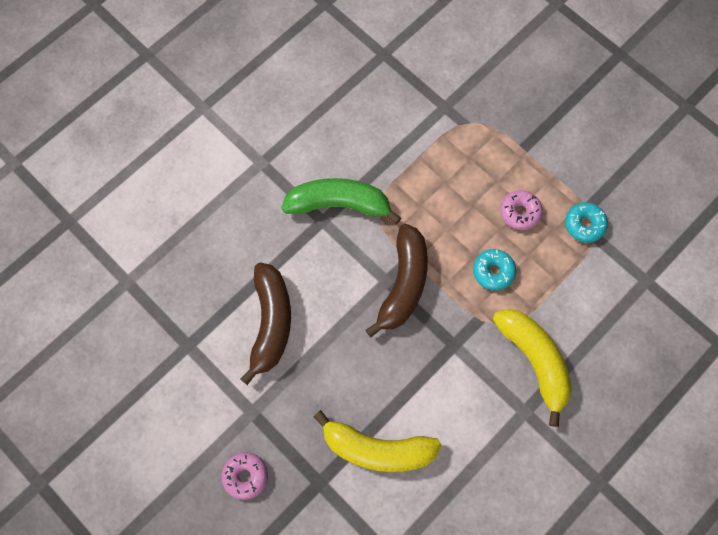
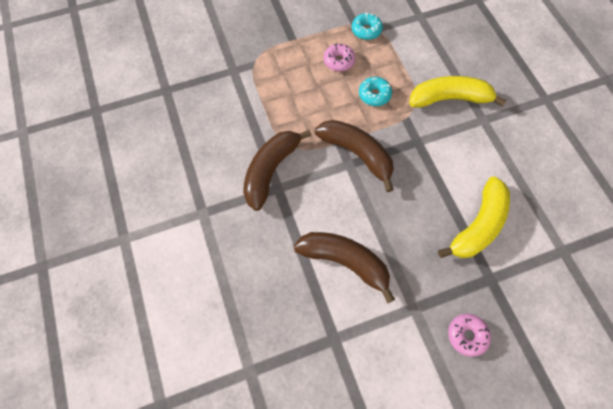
camera: 65 degrees left, 5 degrees down
(339, 204) = (271, 170): green banana -> brown banana

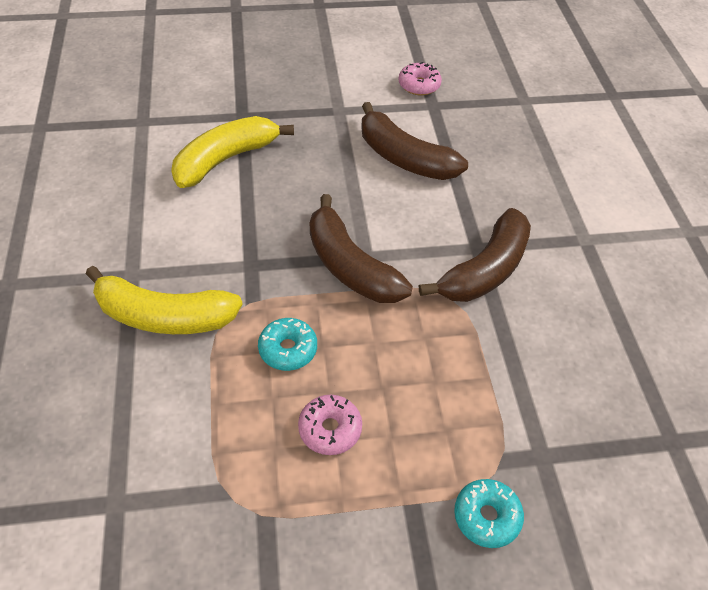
camera: 170 degrees left, 15 degrees down
(366, 30) = (249, 490): turquoise donut -> turquoise donut (486, 517)
(467, 335) = (294, 83): pink donut -> pink donut (419, 85)

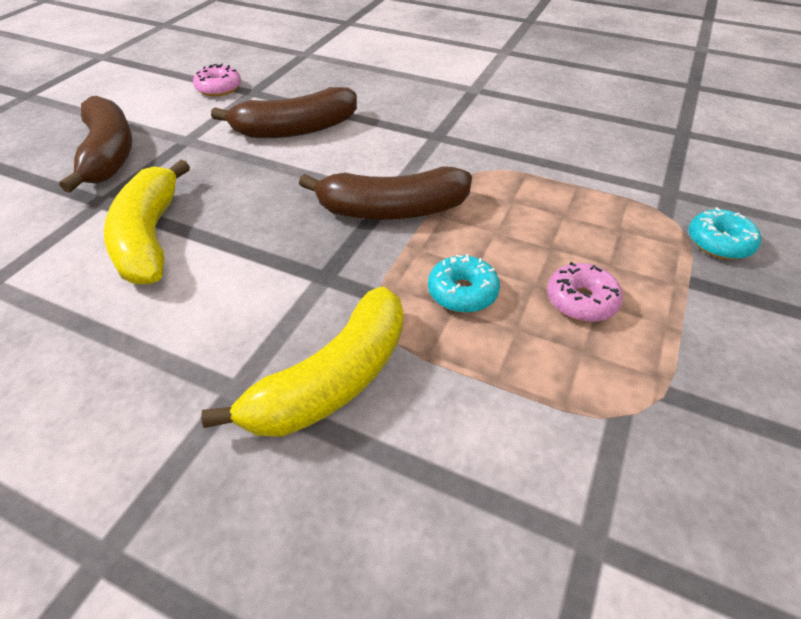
camera: 55 degrees left, 5 degrees down
(485, 270) = (465, 142): brown banana -> brown banana (109, 154)

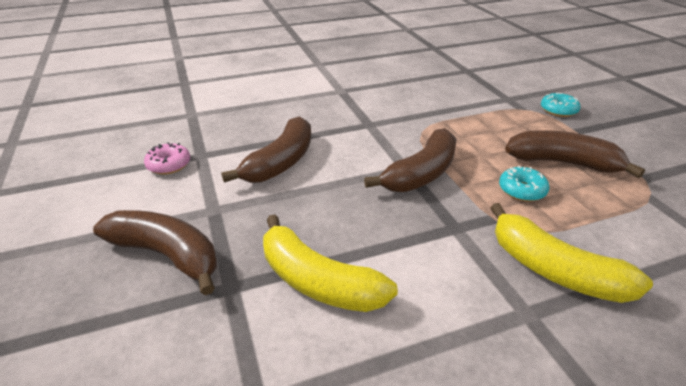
camera: 45 degrees left, 10 degrees down
(332, 380) = (554, 270): yellow banana -> yellow banana turned 135 degrees clockwise
(581, 301) = (563, 163): pink donut -> brown banana

